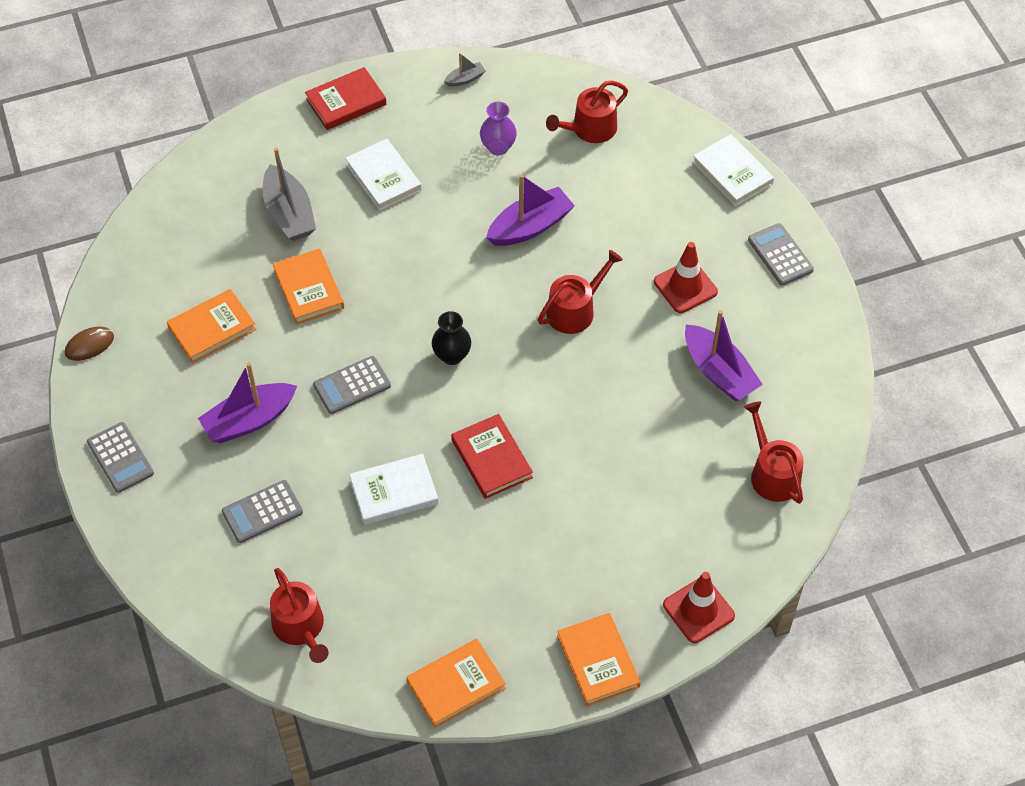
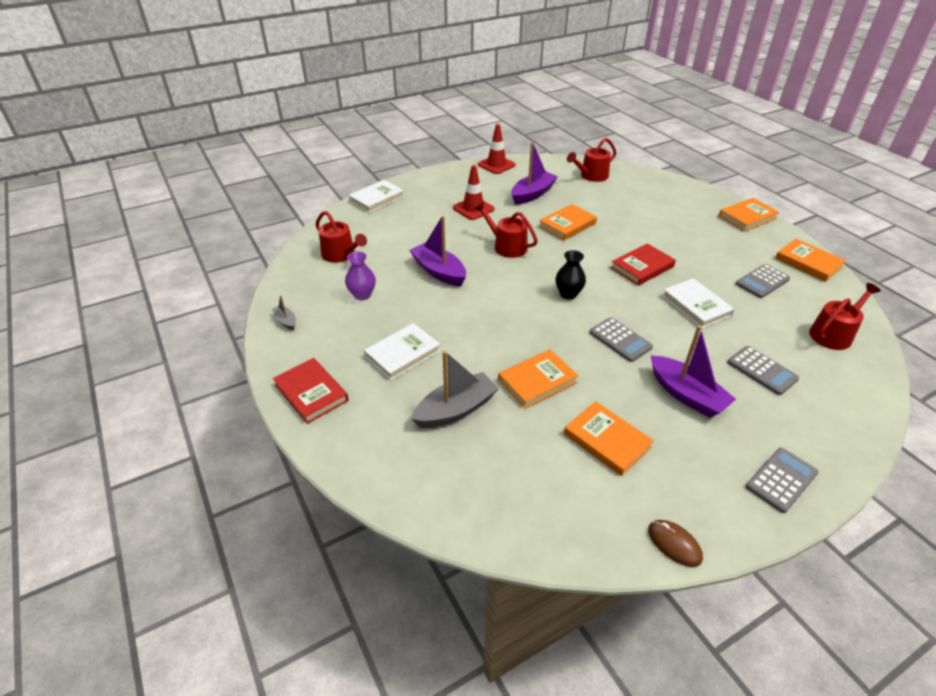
camera: 100 degrees left, 15 degrees down
(618, 397) = (567, 225): none -> orange book
(698, 610) = (690, 191): red traffic cone -> red traffic cone (496, 165)
(780, 255) = (439, 181): grey calculator -> grey calculator (762, 282)

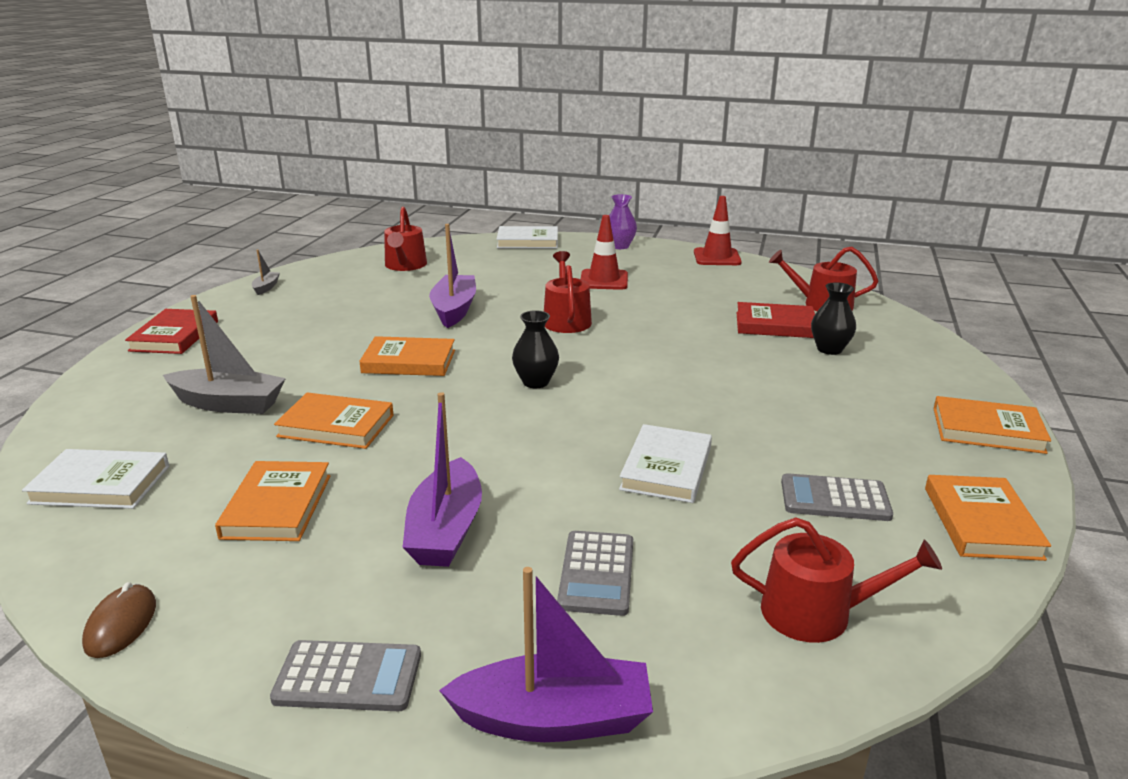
camera: 45 degrees right, 15 degrees down
(362, 295) = (355, 297): purple vase -> purple vase (619, 246)
(402, 354) = (287, 347): white book -> white book (100, 484)
(532, 194) = (701, 293): purple boat -> purple boat (554, 719)
(567, 225) = (679, 331): orange book -> orange book (409, 361)
(620, 340) = (495, 444): grey calculator -> none
(638, 203) = (829, 349): none -> black vase
(642, 267) = (683, 403): red book -> red book (775, 325)

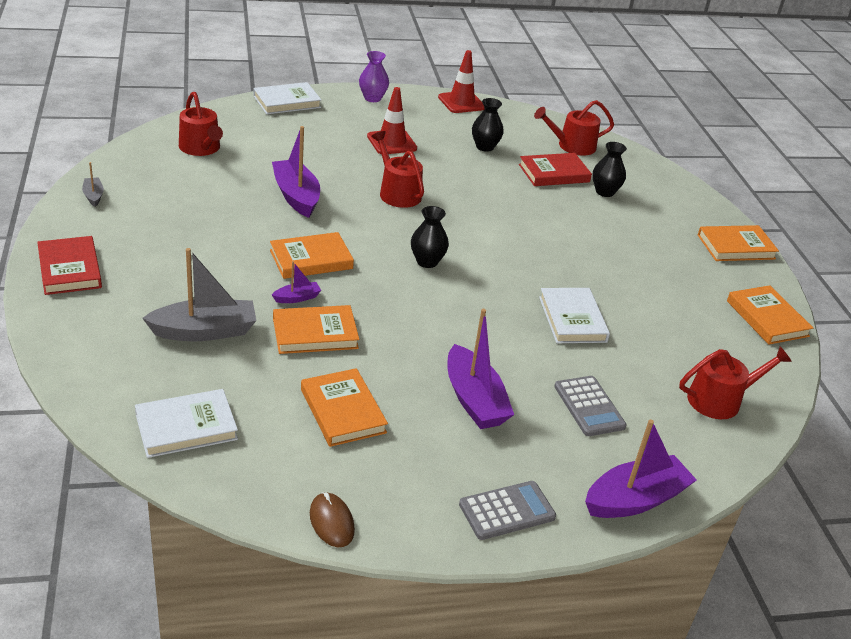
camera: 30 degrees left, 10 degrees up
(355, 391) = (297, 298): none -> purple boat
(709, 294) = (485, 147): none -> black vase
(834, 499) = (683, 320): grey calculator -> none

